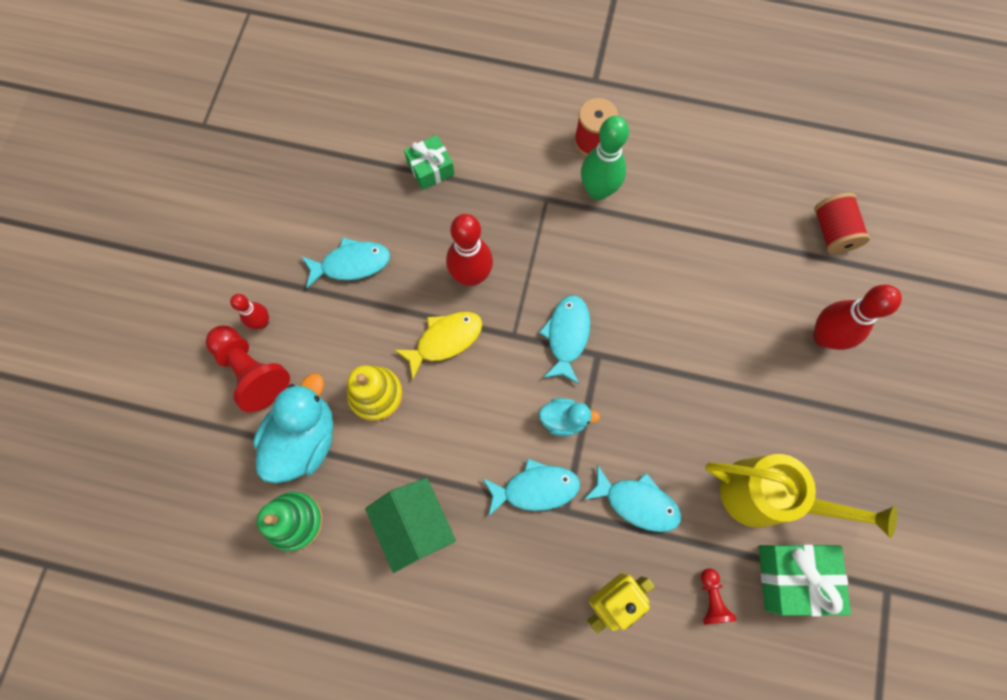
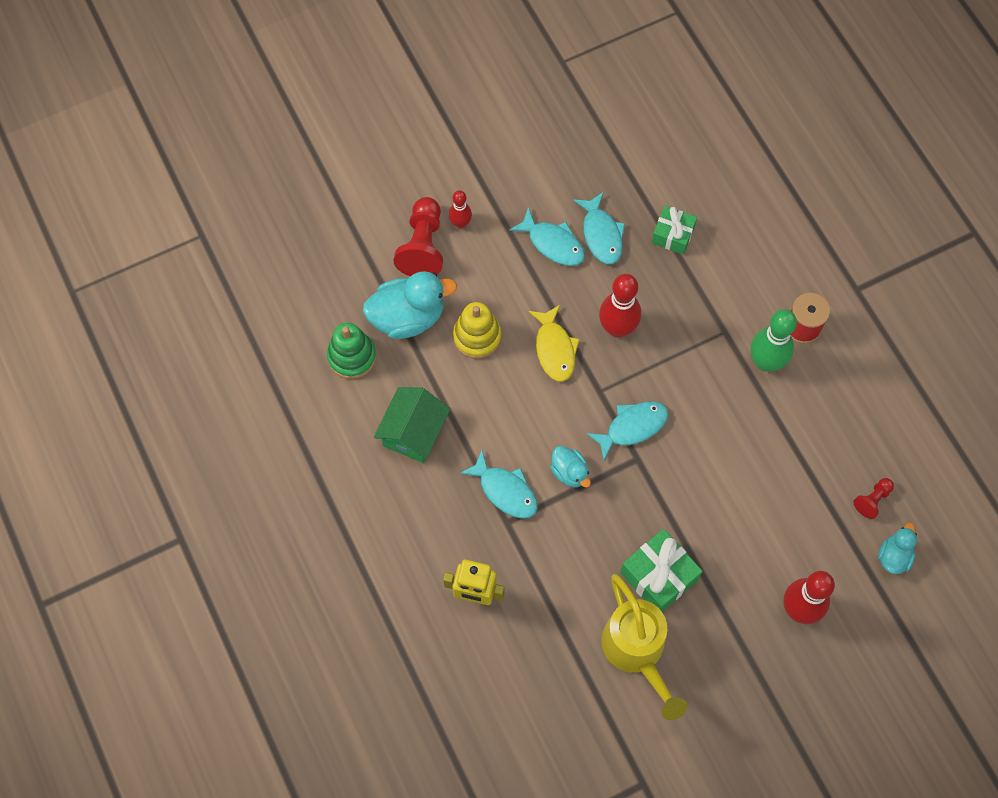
camera: 50 degrees right, 5 degrees down
(445, 340) = (554, 349): yellow fish -> yellow fish turned 60 degrees clockwise
(637, 502) = (555, 565): turquoise fish -> turquoise fish (601, 234)
(711, 599) = (531, 664): red pawn -> red pawn (872, 500)
(793, 577) = (595, 711): green gift -> green gift (659, 576)
(832, 232) = (894, 556): red spool -> turquoise duck

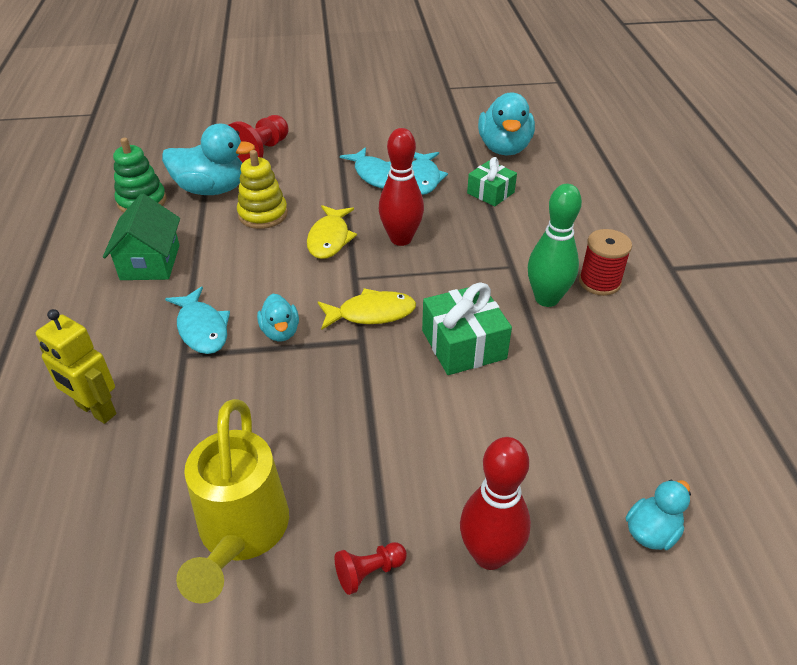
camera: 20 degrees right, 25 degrees down
(413, 432) = (150, 262): green house -> green house turned 45 degrees counterclockwise
(460, 223) = (302, 148): red bowling pin -> none
(632, 427) = (371, 313): turquoise fish -> yellow fish
(659, 576) = (320, 457): green gift -> green gift (464, 344)
(661, 158) = (504, 148): none -> turquoise duck
(872, 500) = (637, 458): red pawn -> red pawn (369, 572)

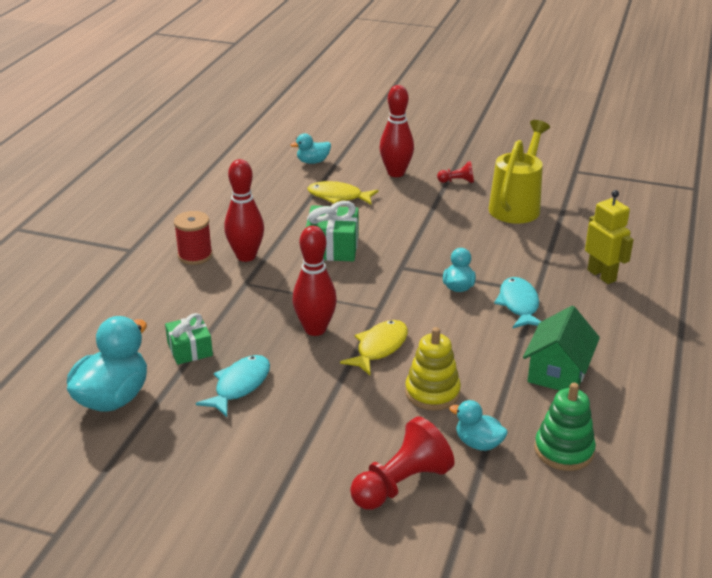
camera: 155 degrees left, 10 degrees down
(212, 189) = (478, 443): turquoise duck -> turquoise duck, size x0.54
(371, 313) = (382, 281): yellow fish -> yellow fish (338, 197)
(374, 175) = (285, 407): turquoise fish -> none
(546, 299) = (246, 256): green bowling pin -> red bowling pin

